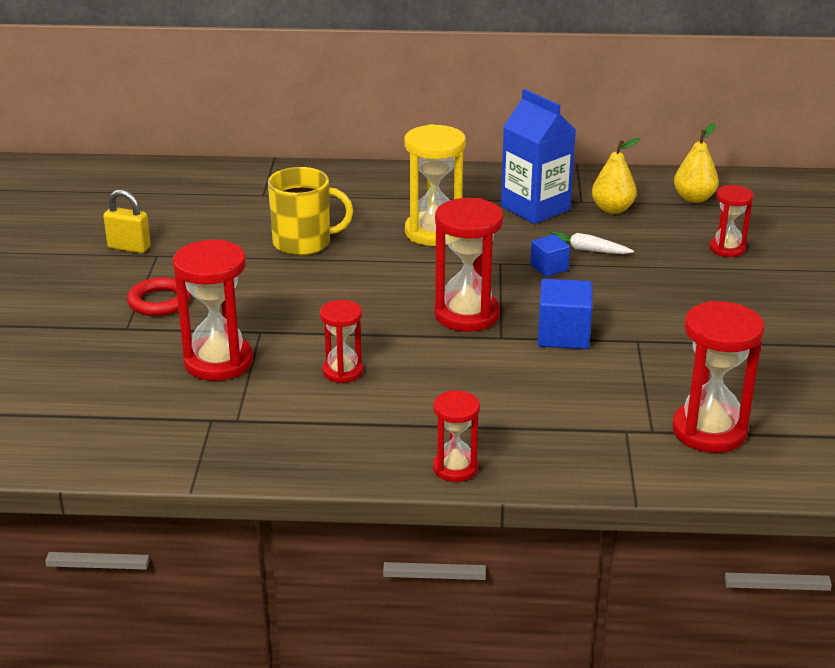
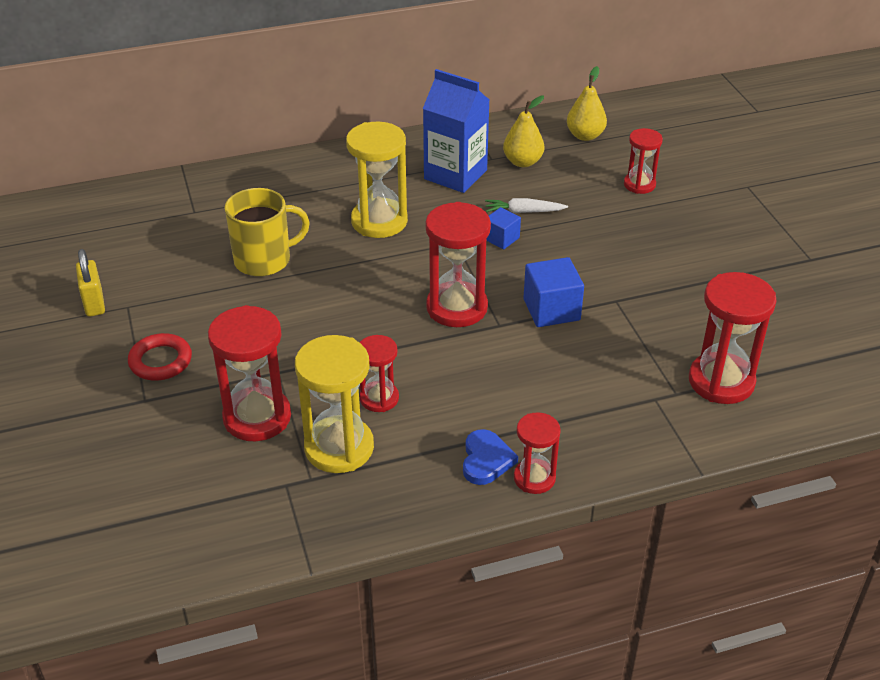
camera: 20 degrees left, 10 degrees up
(129, 247) = (94, 303): yellow padlock -> yellow padlock turned 75 degrees clockwise
(279, 402) = (339, 448): none -> yellow hourglass
(416, 443) = (486, 460): none -> blue heart

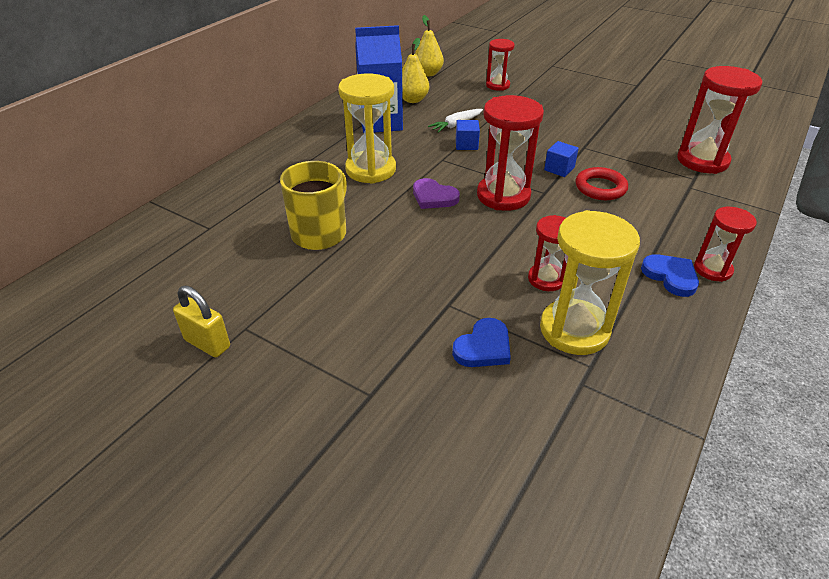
camera: 40 degrees left, 0 degrees up
(160, 361) = (339, 354): red ring -> red ring (600, 188)
(257, 417) = (483, 347): red hourglass -> blue heart
(395, 276) = (433, 197): none -> purple heart
(551, 310) = (559, 169): blue cube -> blue cube, size x0.61

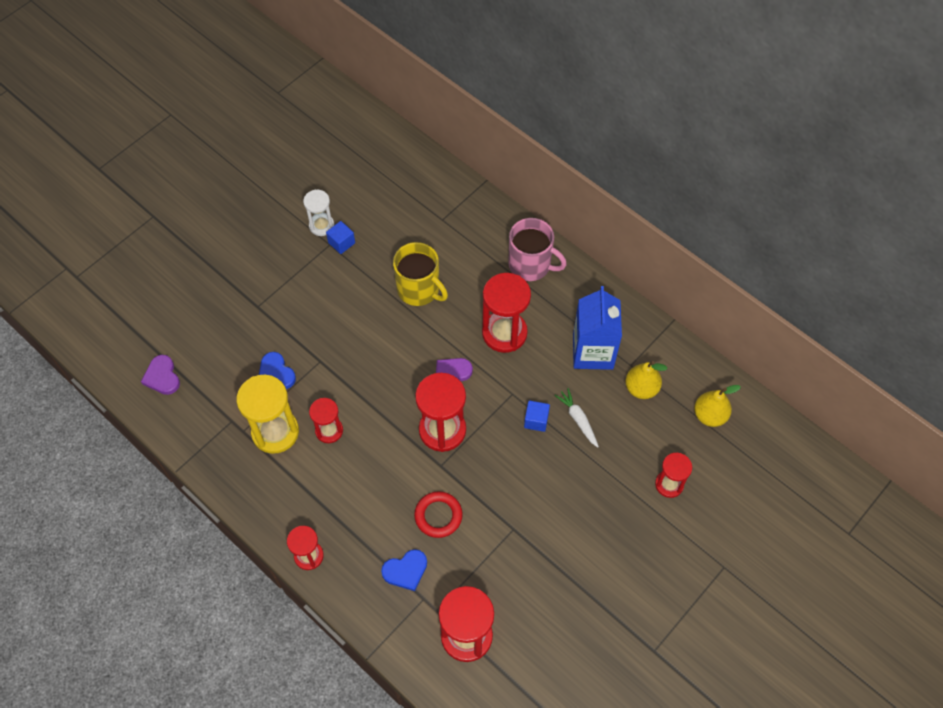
camera: 100 degrees right, 20 degrees up
(207, 343) = (321, 225): yellow padlock -> white hourglass
(280, 161) = (530, 265): none -> pink mug
(370, 170) = (504, 333): yellow hourglass -> red hourglass
(547, 507) = (162, 377): none -> purple heart
(559, 169) = (477, 491): blue cube -> blue cube (341, 243)
(670, 276) = (309, 520): blue heart -> blue heart (405, 571)

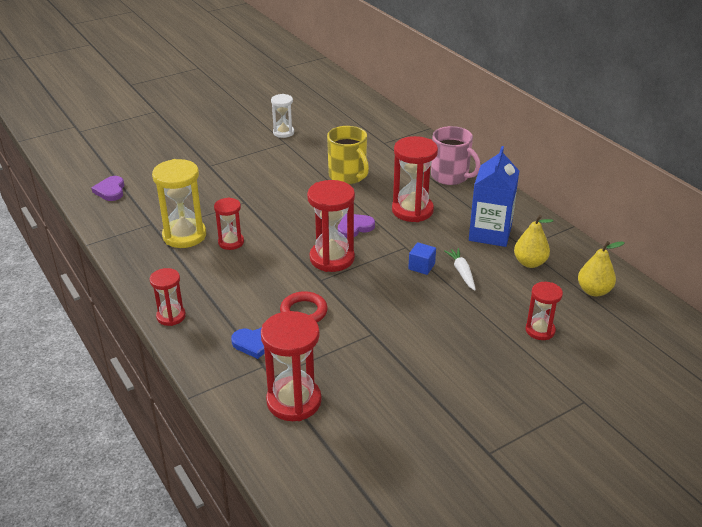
camera: 15 degrees right, 25 degrees down
(276, 373) = (204, 203): blue heart -> none
(341, 243) = (295, 143): blue cube -> none

